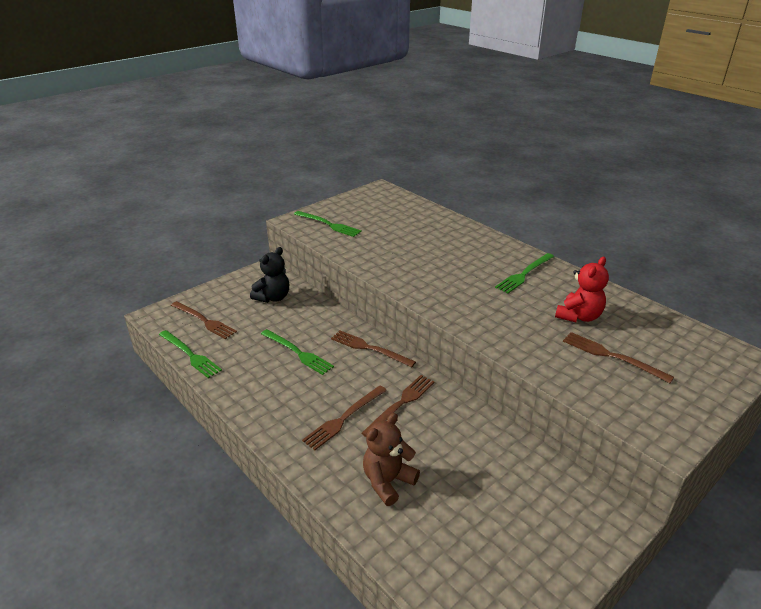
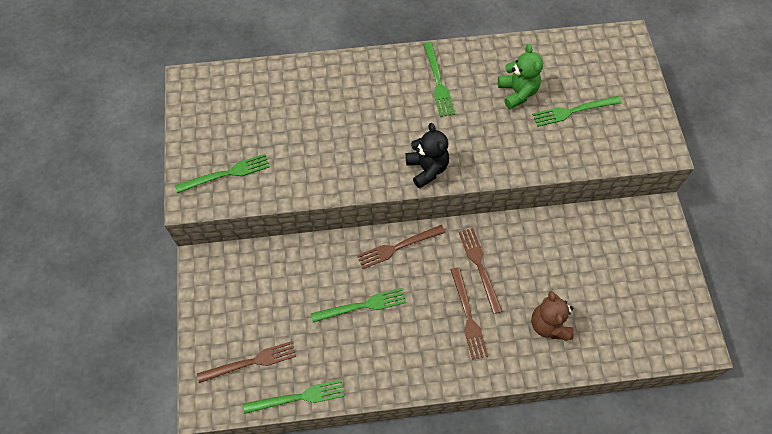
camera: 55 degrees left, 30 degrees up
(273, 297) = (259, 282): black teddy bear -> black teddy bear (427, 169)
(579, 316) = (517, 92): red teddy bear -> green teddy bear
(612, 356) = (573, 111): brown fork -> green fork

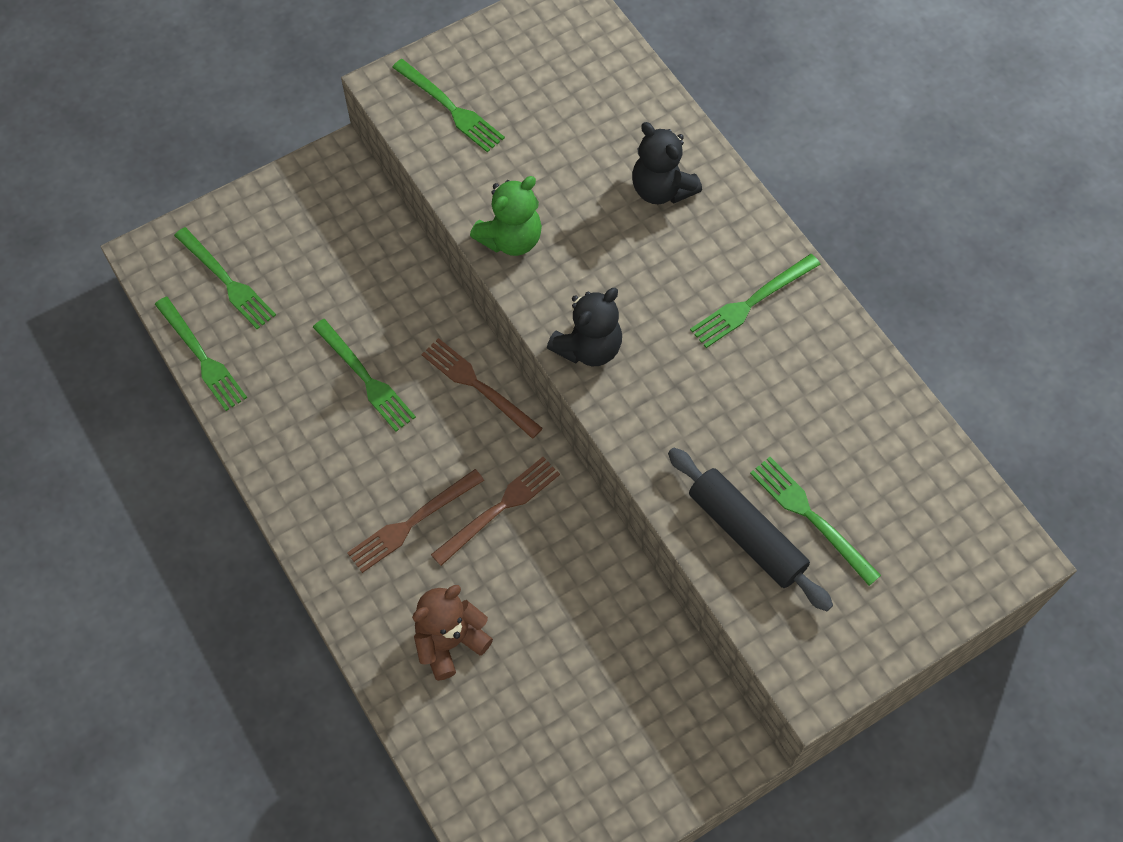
camera: 65 degrees right, 0 degrees up
(251, 362) = (226, 281): brown fork -> green fork
(345, 92) = (661, 189): none -> black teddy bear
(517, 92) = (799, 421): green teddy bear -> green teddy bear (511, 239)
(571, 143) = (746, 534): none -> black rolling pin

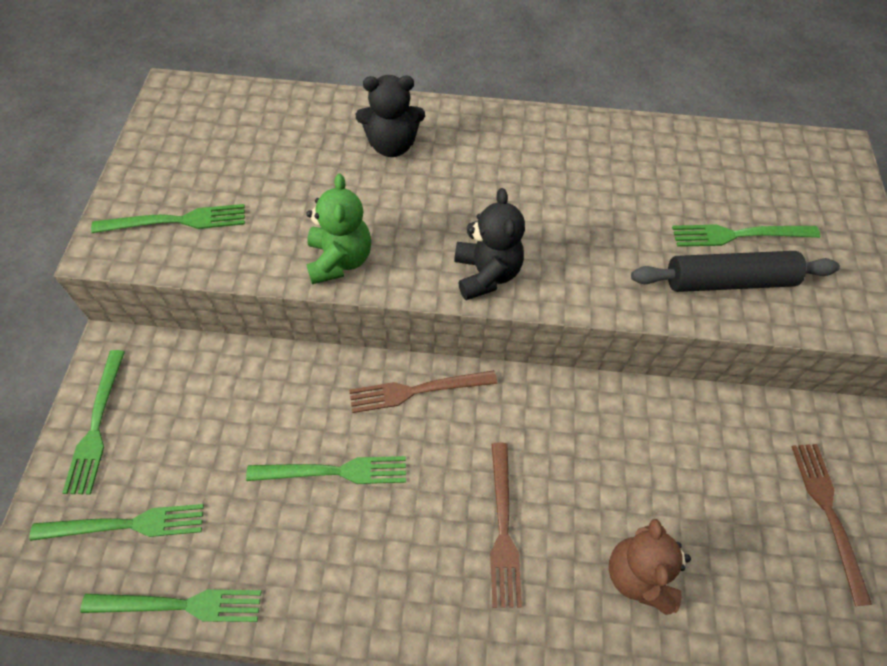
camera: 55 degrees left, 5 degrees down
(499, 508) = (540, 450): brown fork -> brown fork (828, 514)
(751, 302) = (534, 157): green fork -> green fork (96, 425)

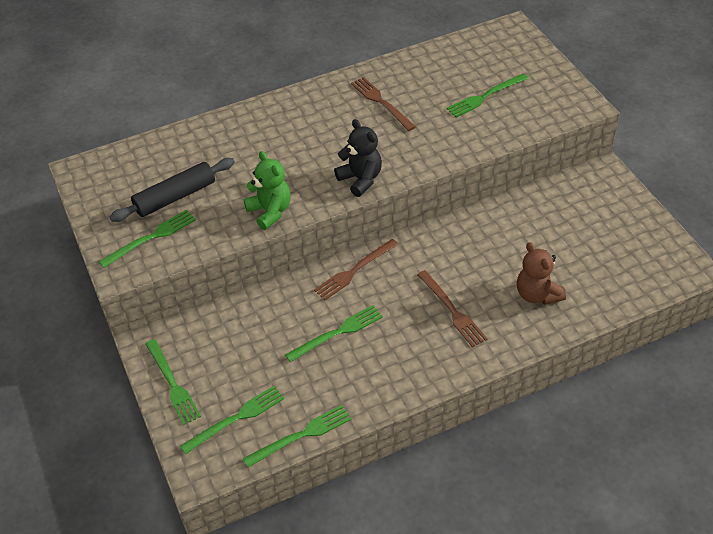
camera: 25 degrees left, 10 degrees down
(392, 145) = (250, 138): black teddy bear -> none
(728, 281) = (494, 122): black rolling pin -> black rolling pin (175, 197)
(828, 514) = (614, 219): brown fork -> brown fork (381, 102)

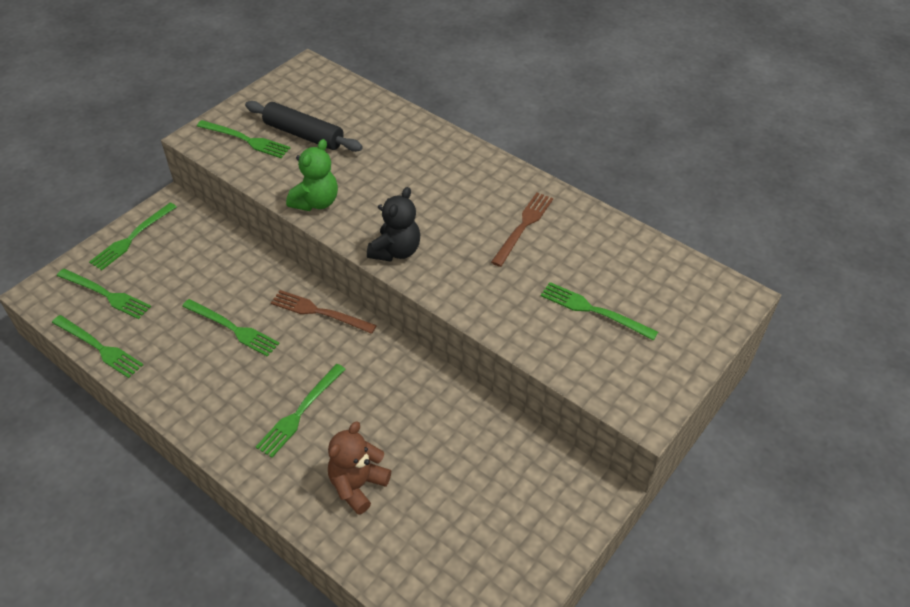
camera: 60 degrees right, 0 degrees up
(452, 310) = (300, 412): brown fork -> green fork

